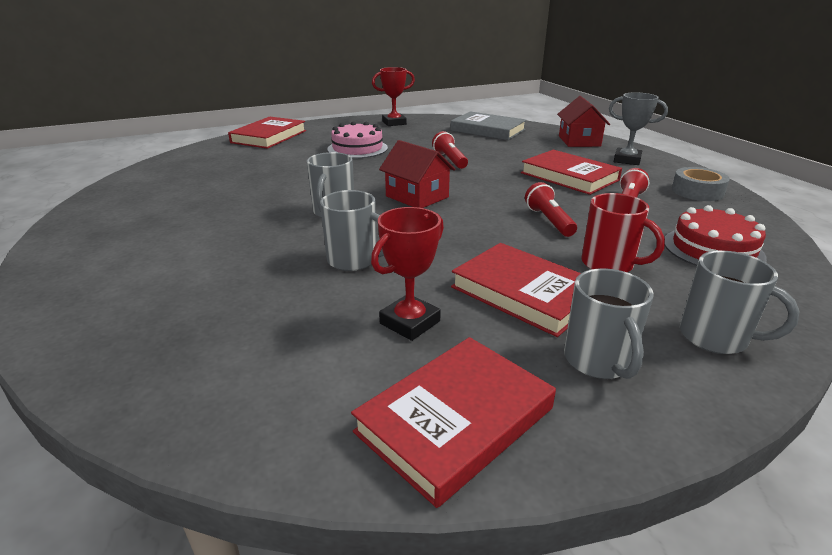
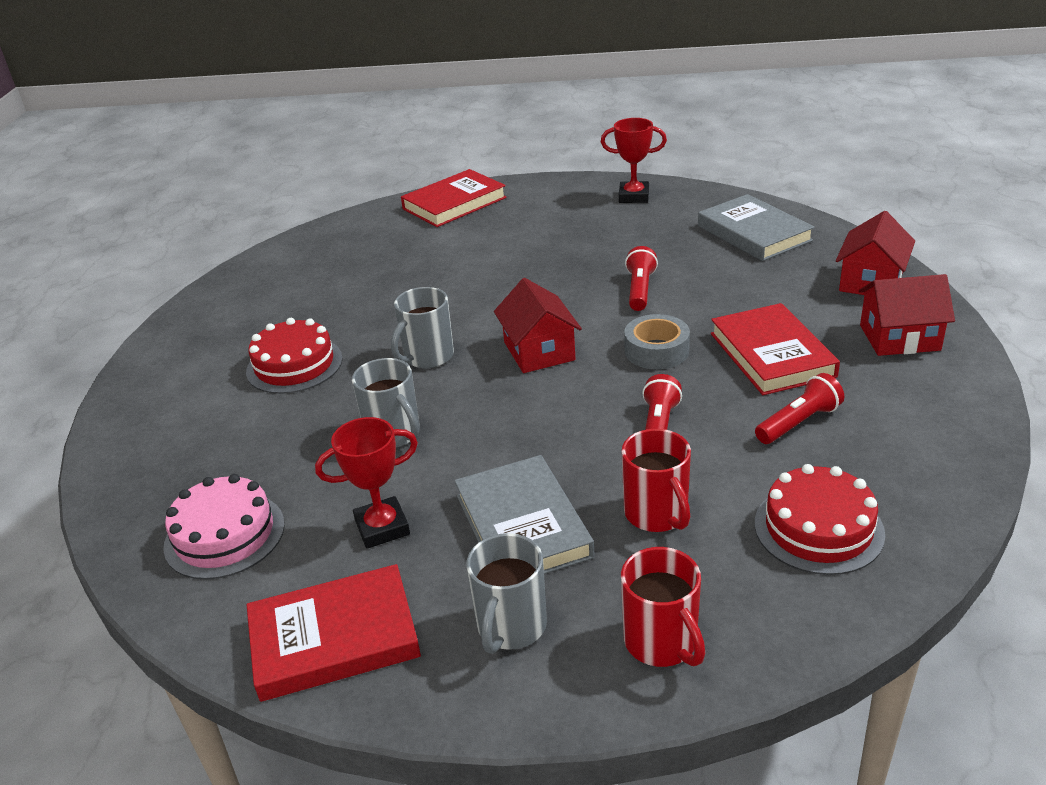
camera: 30 degrees right, 5 degrees up
(216, 235) = (294, 365): none -> red cake
(357, 148) = (542, 245): pink cake -> pink cake (224, 535)
(524, 293) = (522, 526): red book -> grey book
(627, 160) = (899, 338): grey trophy -> red house
(697, 191) = (931, 424): grey tape -> grey tape (656, 351)
(715, 337) = (662, 642): grey mug -> red mug

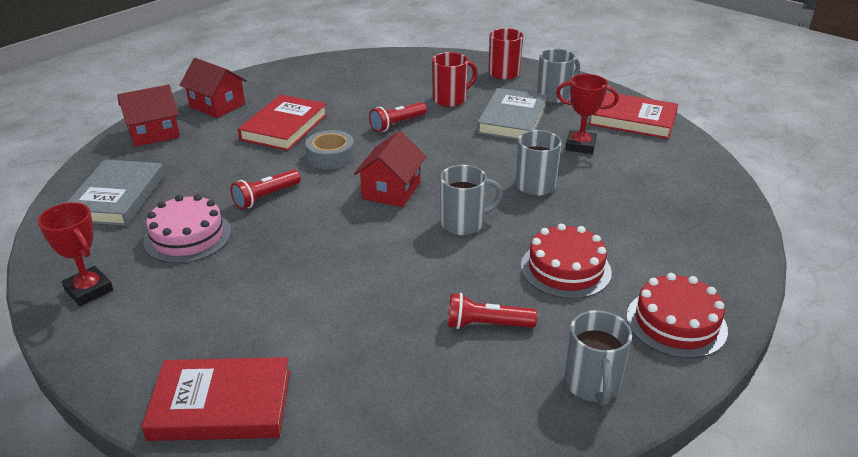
camera: 145 degrees left, 0 degrees up
(224, 535) = (670, 177): pink cake -> pink cake (187, 236)
(225, 304) = (592, 385): none -> grey mug
(657, 514) = (450, 99): red mug -> red mug turned 45 degrees clockwise
(798, 423) = (336, 99): red flashlight -> red flashlight (486, 325)
(818, 528) = (399, 72): red cake -> red cake (676, 323)

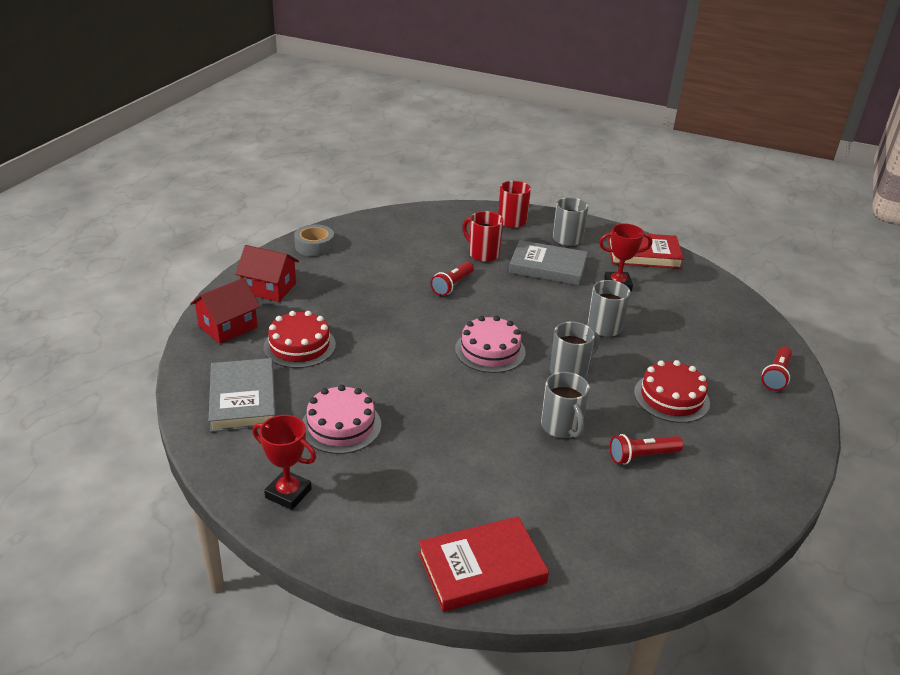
camera: 20 degrees left, 0 degrees up
(266, 197) = (384, 375): red flashlight -> red flashlight (776, 375)
(284, 127) = (351, 302): red book -> none
(330, 157) = (415, 326): grey tape -> grey tape (314, 246)
(391, 190) = (490, 351): red house -> pink cake
(450, 99) = (482, 254): red mug -> red mug turned 90 degrees counterclockwise
(512, 119) = (548, 267): grey book -> grey book turned 75 degrees counterclockwise
(592, 385) = (745, 488): grey mug -> grey mug (561, 427)
(676, 323) = (774, 427): red cake -> red cake (299, 346)

